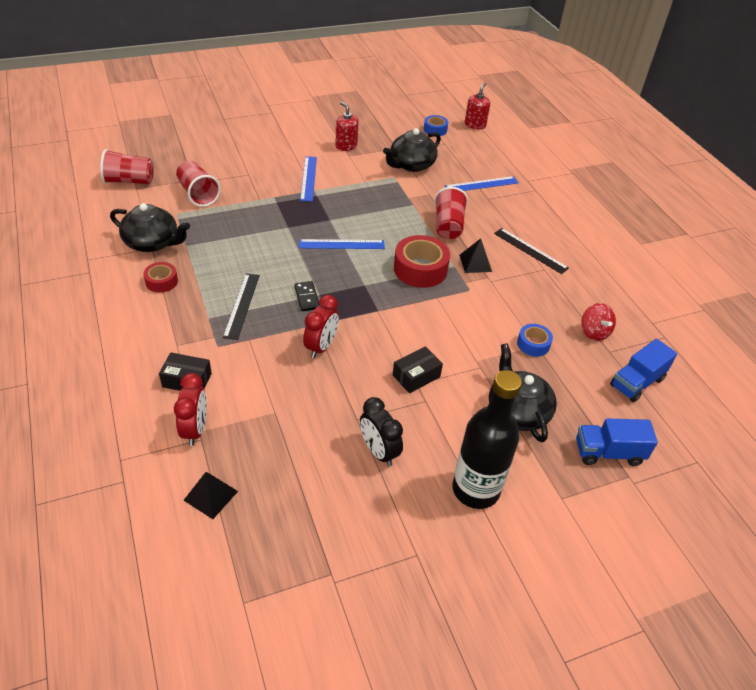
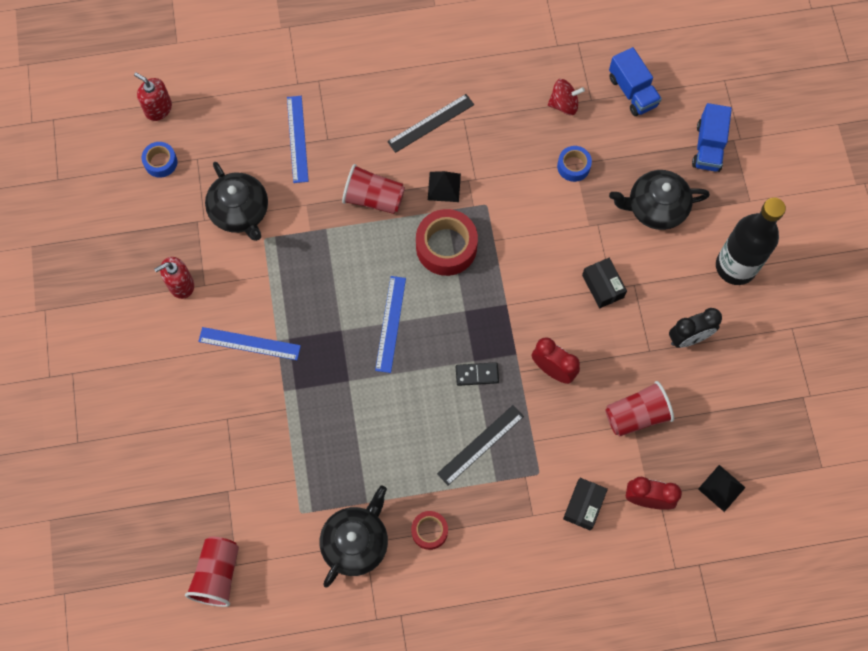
camera: 75 degrees left, 25 degrees up
(198, 194) = (263, 485): red cup -> red cup (636, 415)
(241, 305) = (480, 445): black ruler -> black ruler turned 60 degrees counterclockwise

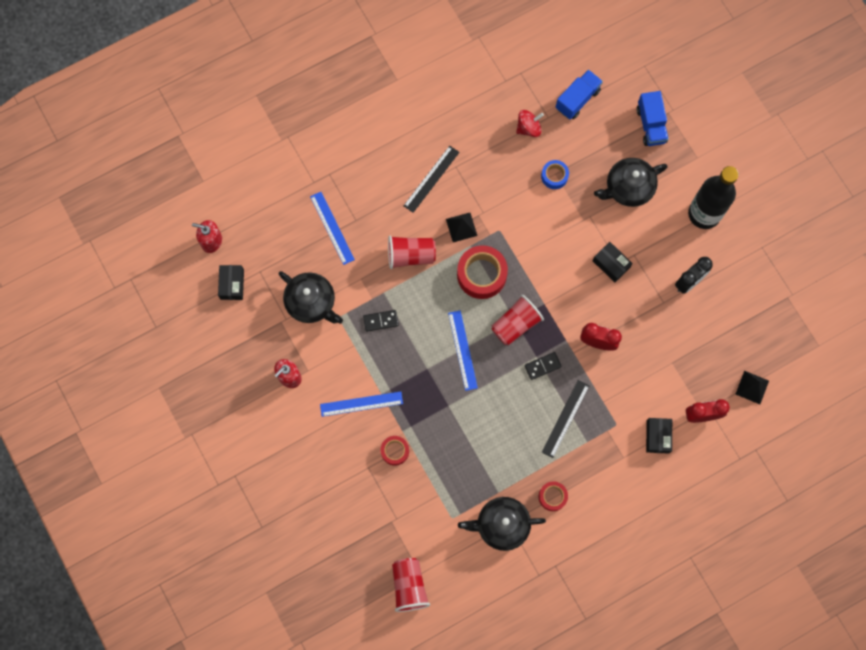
camera: 20 degrees left, 5 degrees up
(161, 162) = (232, 284): blue tape -> black box
(265, 411) = (395, 451): none -> red tape
(310, 258) = (381, 321): none -> black domino
(356, 542) = (501, 525): black teapot -> black teapot turned 105 degrees counterclockwise
(632, 91) = (577, 99): blue truck -> blue truck turned 90 degrees counterclockwise
(636, 415) = (671, 355): red cup -> red cup (515, 324)

